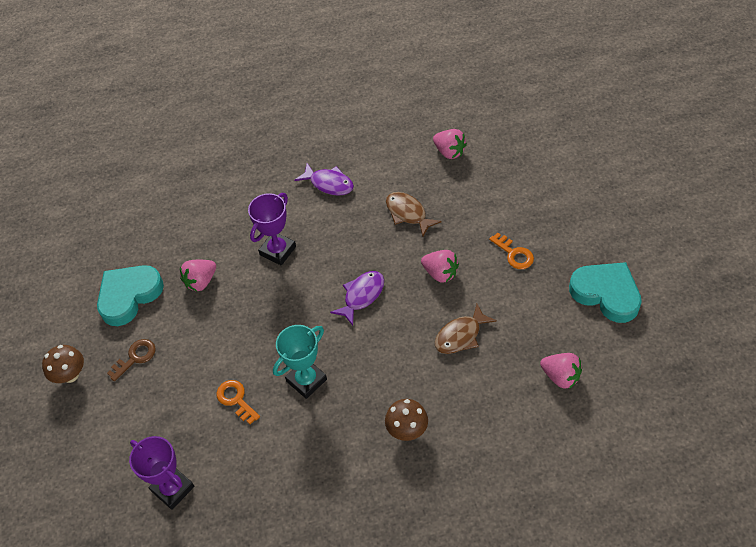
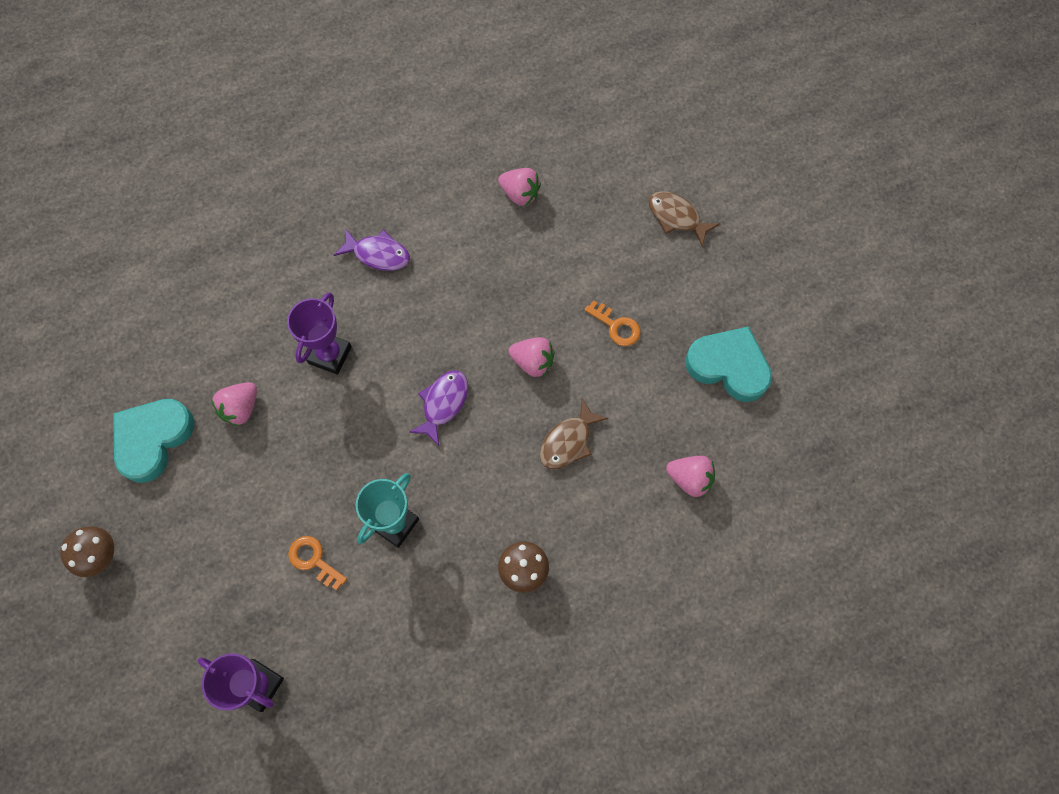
camera: 15 degrees left, 15 degrees up
(135, 357) = (178, 522): brown key -> none
(408, 213) = (482, 285): brown fish -> brown fish (676, 217)

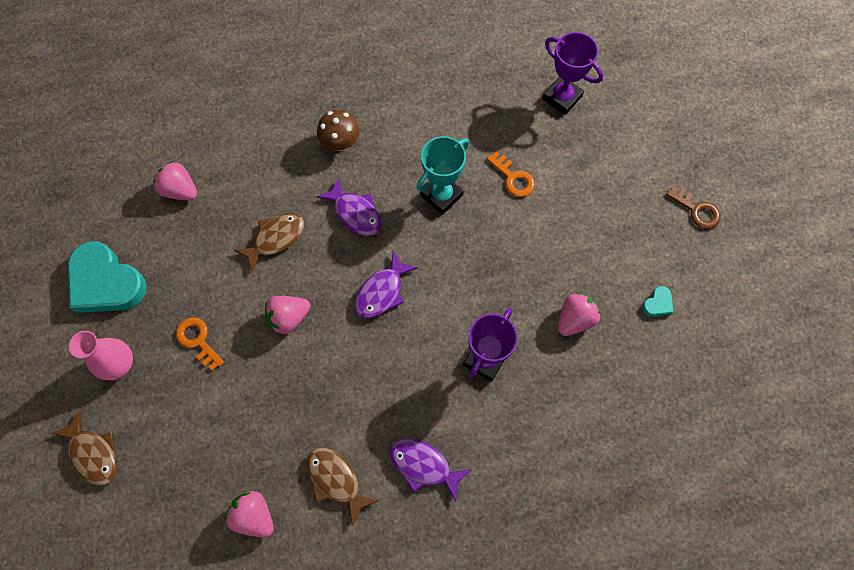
camera: 170 degrees left, 0 degrees up
(100, 556) = (696, 210): brown mushroom -> brown key
(153, 439) = (657, 304): turquoise heart -> turquoise heart, size x0.41
(455, 231) = (336, 480): none -> brown fish
(488, 485) = (355, 213): none -> purple fish
(533, 362) = (289, 318): pink strawberry -> pink strawberry turned 60 degrees counterclockwise
(683, 293) = (119, 364): none -> pink vase

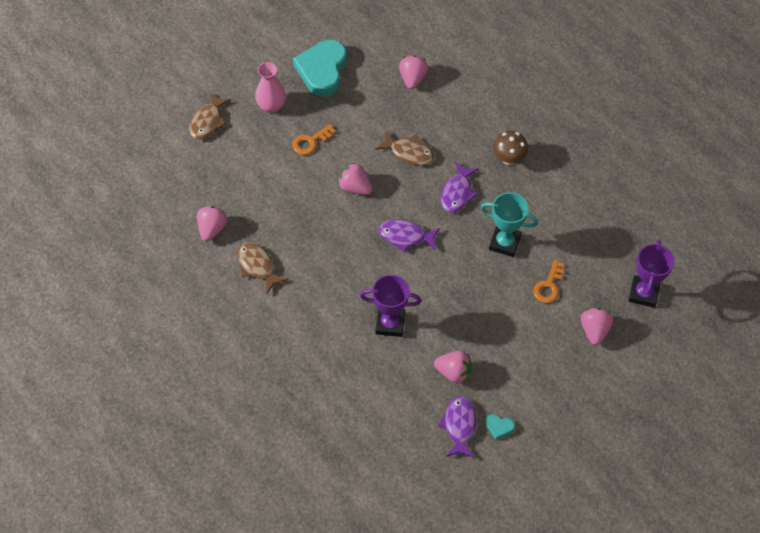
camera: 65 degrees right, 10 degrees down
(198, 340) = (310, 142): orange key -> orange key turned 150 degrees counterclockwise
(336, 480) = (257, 266): brown fish -> brown fish turned 60 degrees counterclockwise
(424, 466) = (293, 315): purple fish -> purple fish (459, 425)
(584, 161) = (594, 330): none -> pink strawberry
(696, 210) = (599, 430): brown key -> none

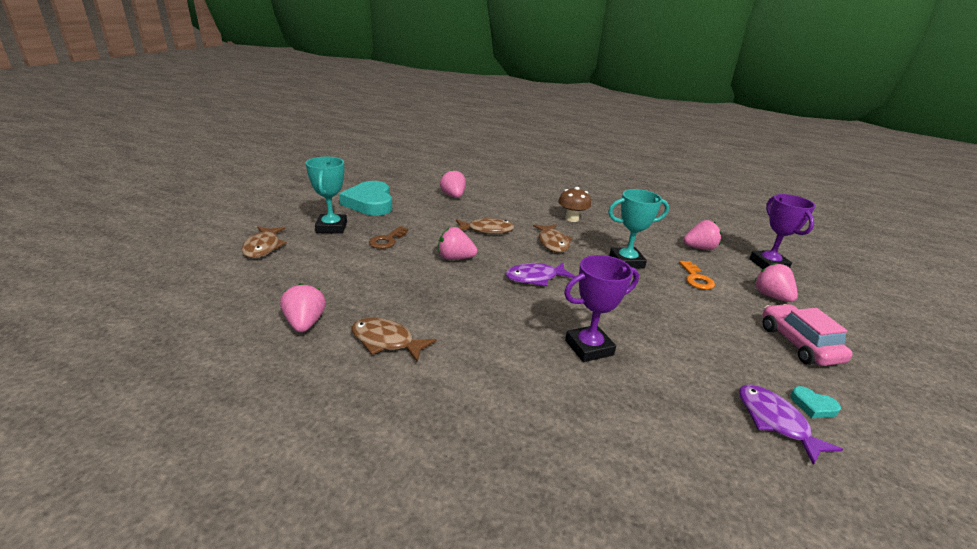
camera: 30 degrees left, 30 degrees down
(271, 106) = (331, 227): pink vase -> turquoise trophy
(310, 142) = (387, 240): orange key -> brown key
(453, 372) = (702, 369): pink strawberry -> pink strawberry (699, 248)
(457, 193) = (552, 243): purple fish -> brown fish
(499, 427) = (813, 406): turquoise heart -> turquoise heart turned 45 degrees clockwise
(554, 381) = (798, 344): none -> pink car

